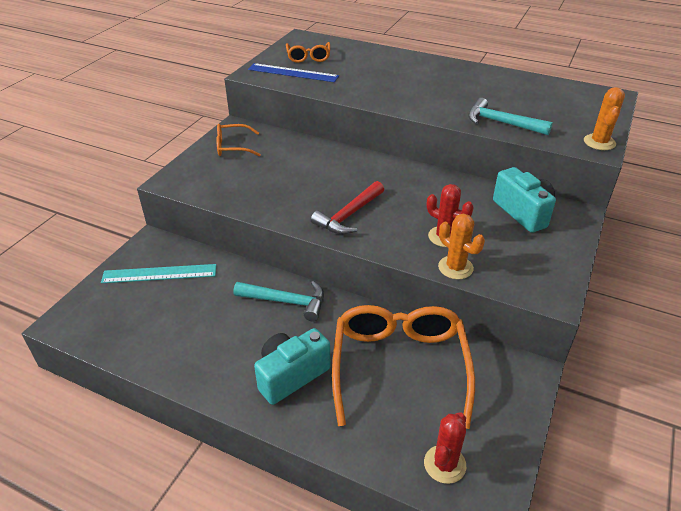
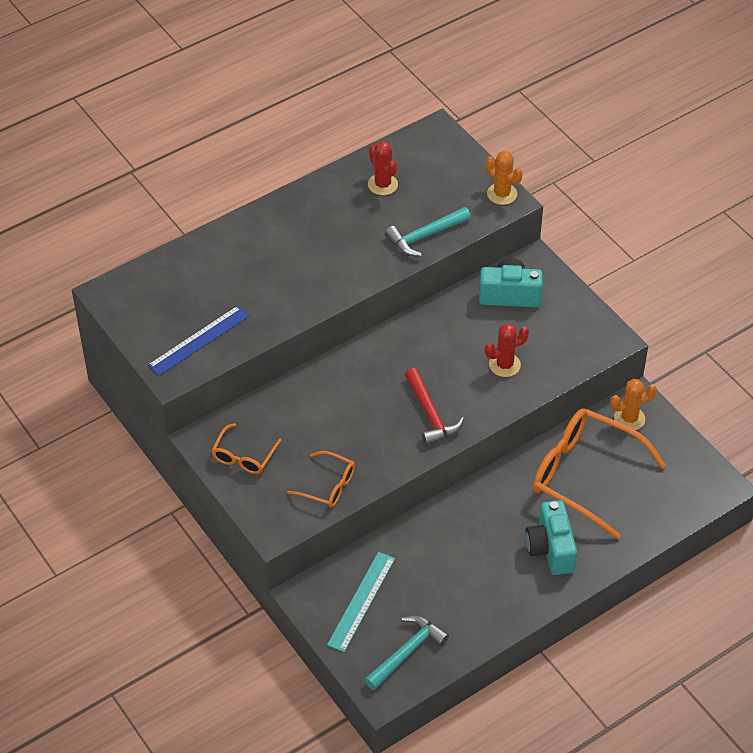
camera: 60 degrees left, 10 degrees up
(286, 301) = (465, 518): turquoise hammer -> turquoise hammer (407, 652)
(308, 57) = (169, 311): orange glasses -> orange glasses (328, 485)
(444, 464) = (682, 494): red cactus -> red cactus (382, 184)
(455, 267) = (546, 379): orange cactus -> orange cactus (629, 418)

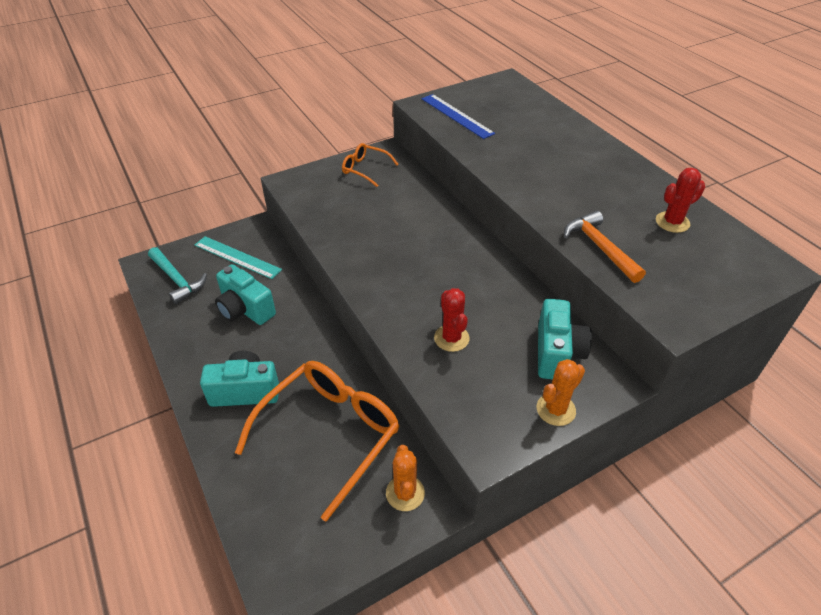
camera: 95 degrees right, 5 degrees down
(328, 485) = (324, 210): orange glasses -> none
(425, 236) = (599, 247): turquoise hammer -> orange hammer
(431, 414) = (391, 276): red hammer -> none
(444, 573) = (245, 309): none -> turquoise camera
(502, 194) = (686, 317): orange cactus -> orange cactus (556, 409)

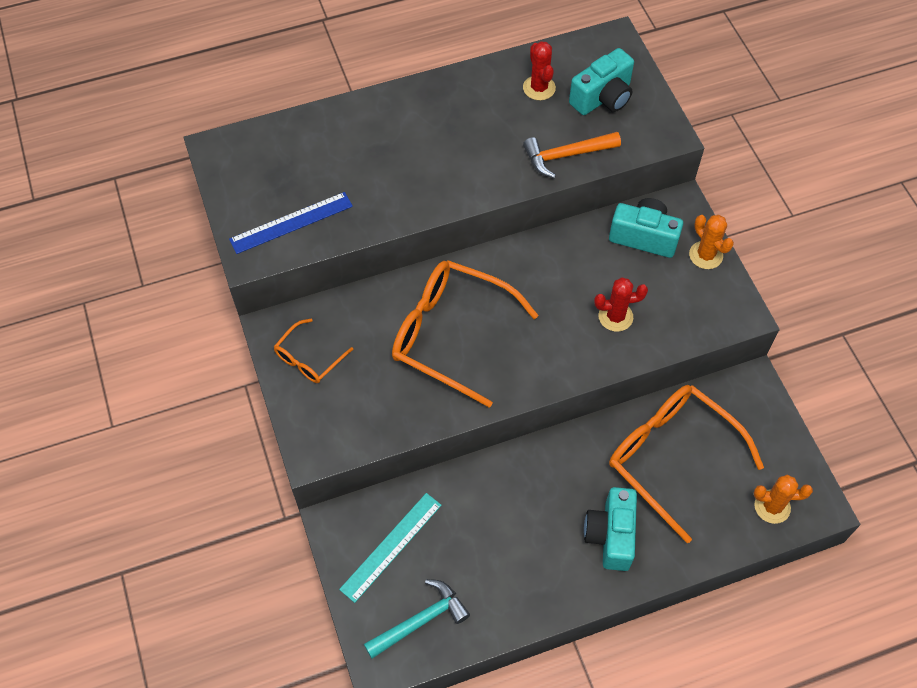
camera: 80 degrees left, 15 degrees up
(245, 309) = (488, 536): turquoise camera -> turquoise camera (603, 98)
(403, 234) = (451, 335): none -> orange glasses
(405, 493) = (738, 401): orange cactus -> orange cactus (772, 506)

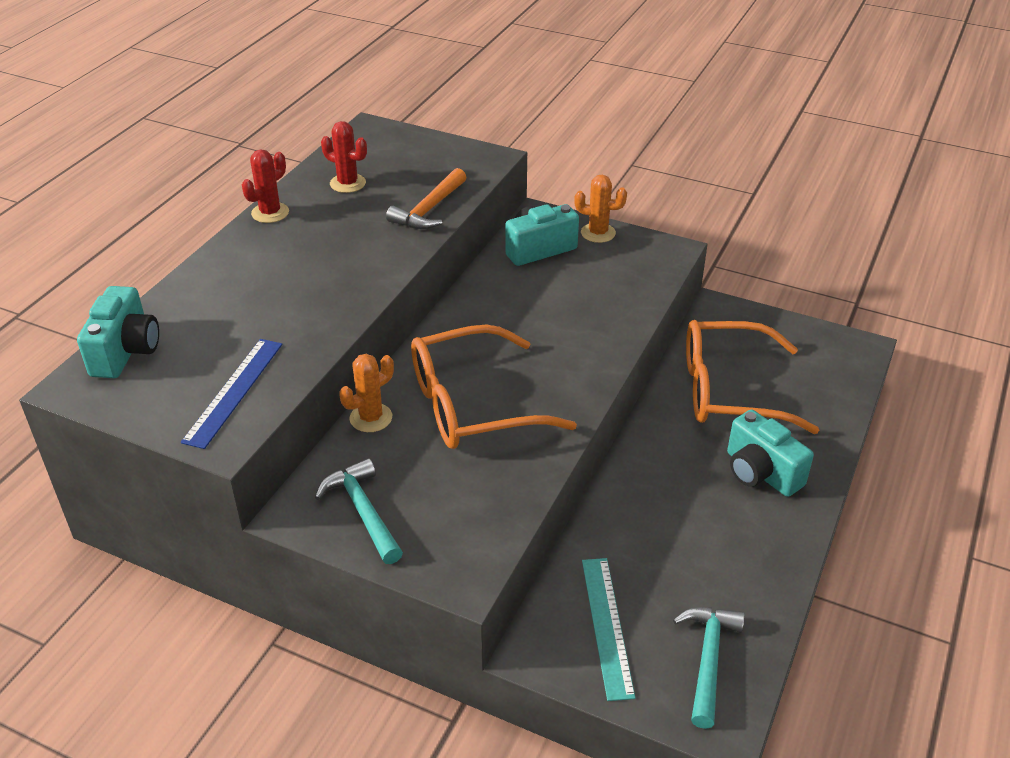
camera: 45 degrees left, 20 degrees down
(309, 358) = (363, 511): orange glasses -> turquoise hammer
(603, 98) = (409, 163): turquoise camera -> turquoise camera (126, 351)
(615, 316) = (587, 307): red cactus -> red cactus (270, 213)
(772, 506) = (834, 369): orange cactus -> orange cactus (371, 418)

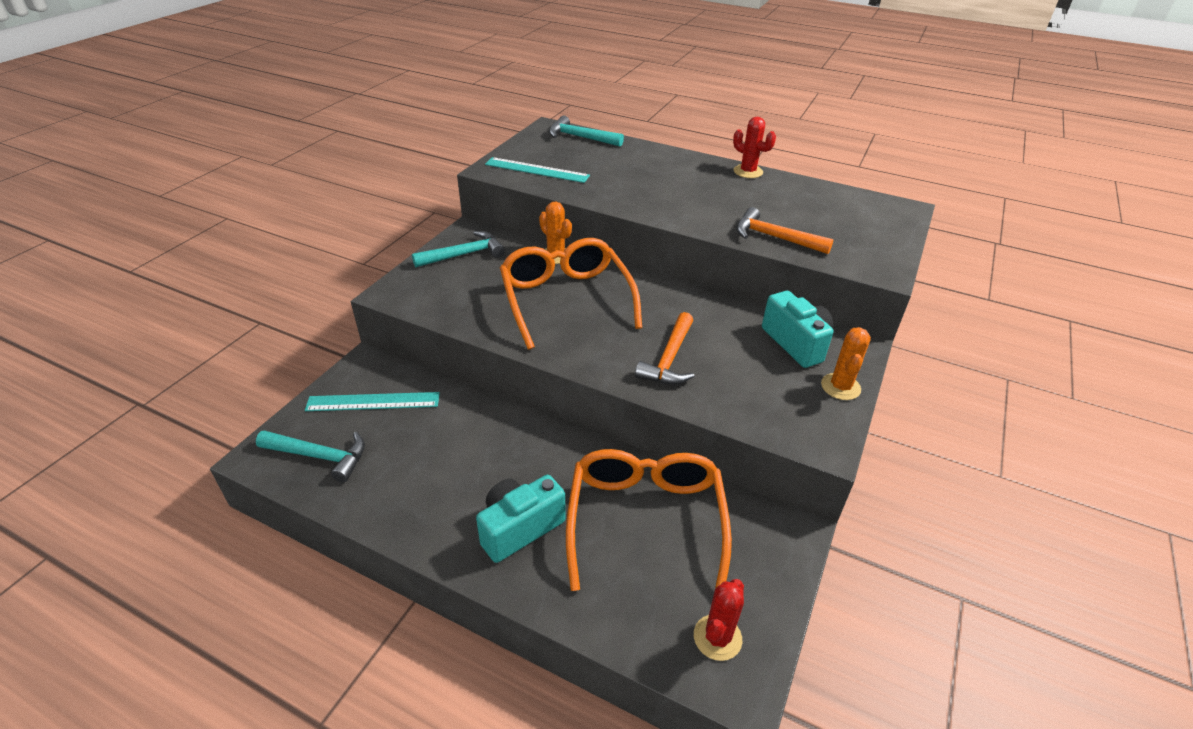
camera: 90 degrees right, 0 degrees up
(126, 351) = (580, 137): turquoise camera -> turquoise hammer
(234, 391) = (537, 170): blue ruler -> turquoise ruler
(348, 183) = (803, 200): red cactus -> red cactus (717, 637)
(573, 328) = (669, 359): none -> orange hammer

